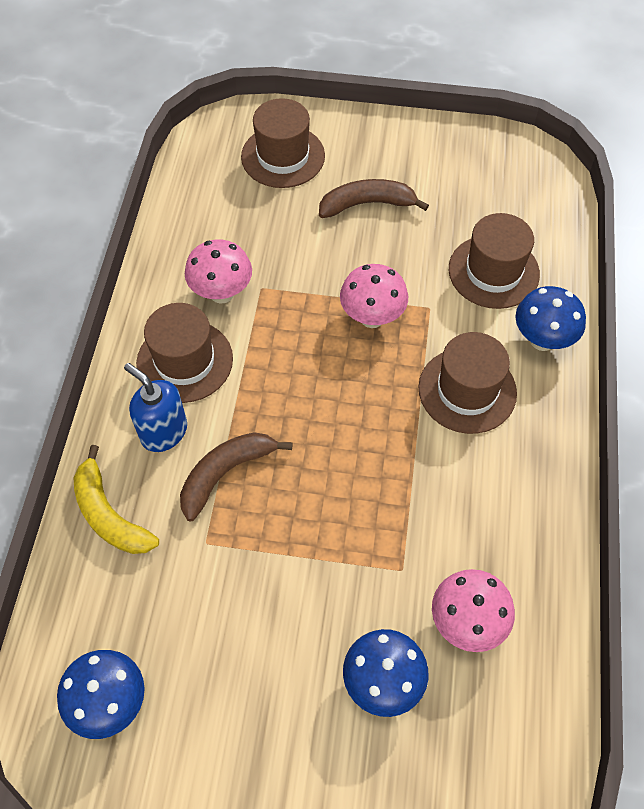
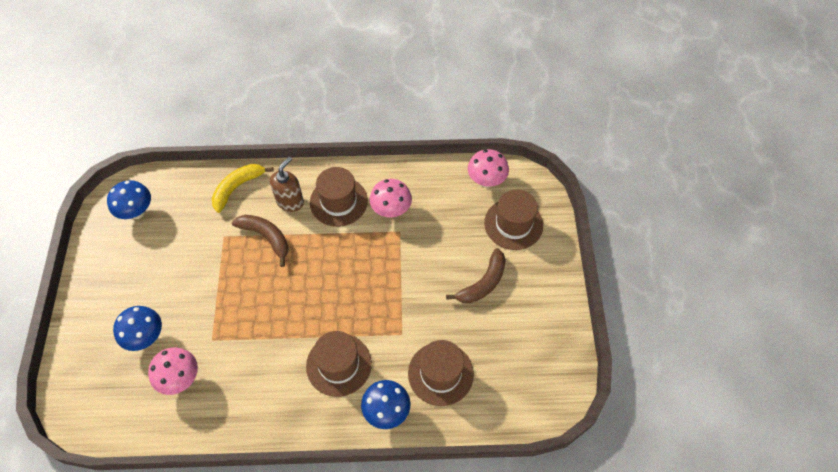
camera: 80 degrees right, 0 degrees up
(163, 432) = (290, 201): blue soap dispenser -> brown soap dispenser
(367, 204) = (483, 283): brown banana -> brown banana turned 60 degrees clockwise
(372, 317) = (387, 299): pink mushroom -> pink mushroom (486, 181)

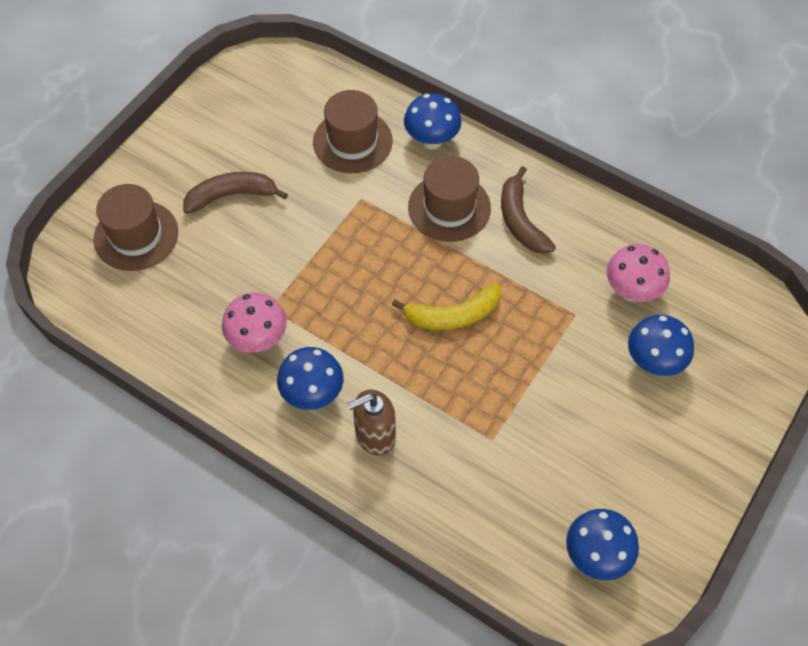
camera: 145 degrees left, 0 degrees up
(237, 188) = (433, 504): yellow banana -> yellow banana (453, 315)
(266, 237) = (438, 402): brown banana -> brown banana (520, 220)
(338, 201) = (313, 394): brown hat -> blue mushroom
(486, 181) = (112, 305): pink mushroom -> none

